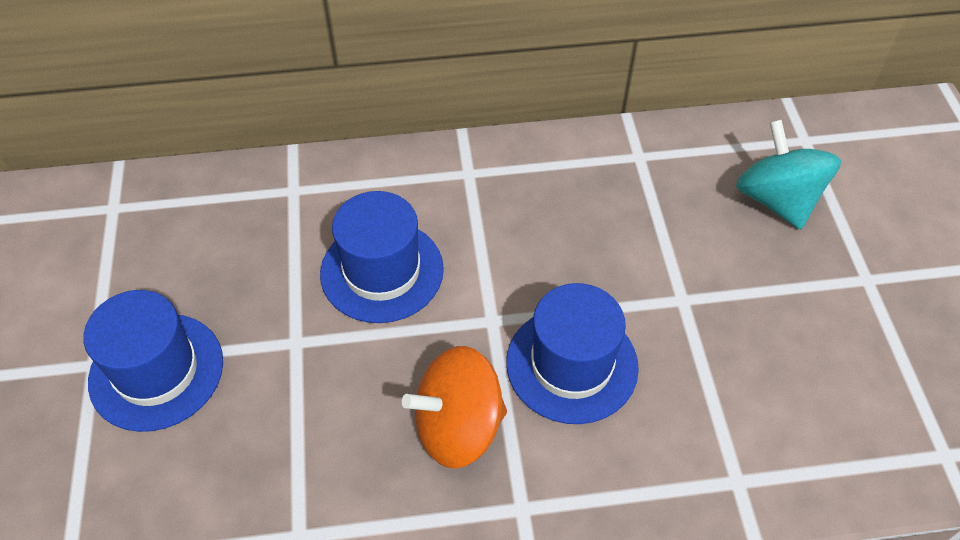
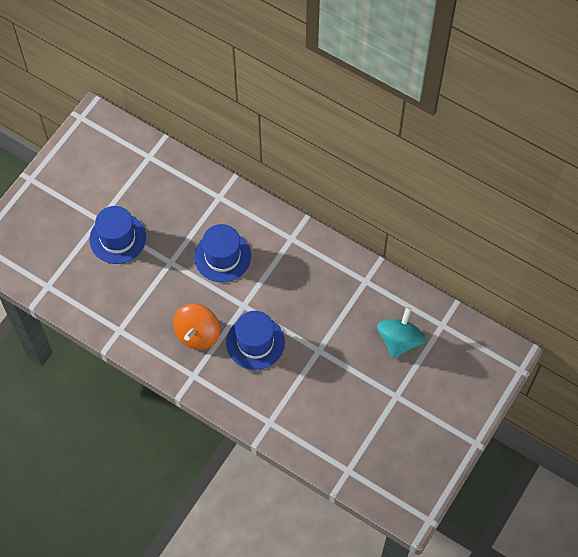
camera: 40 degrees right, 10 degrees up
(458, 427) = (197, 334): orange spinning top -> orange spinning top turned 90 degrees counterclockwise

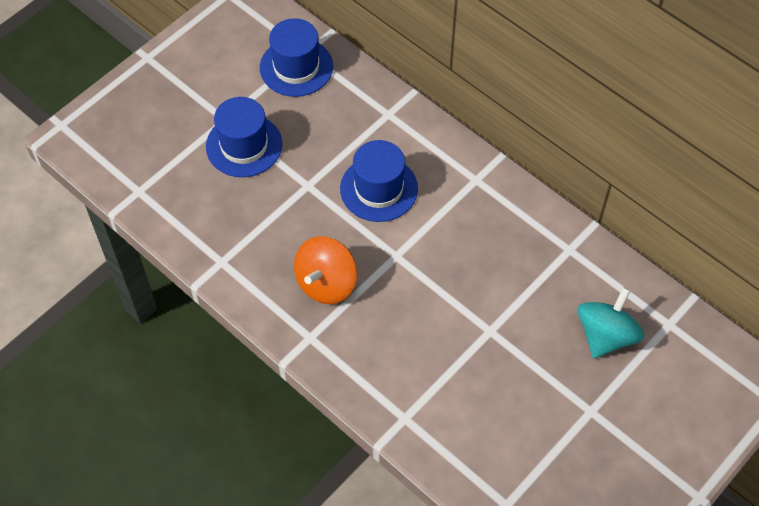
camera: 10 degrees right, 5 degrees down
(255, 342) = (403, 306): blue hat -> blue hat (296, 67)

